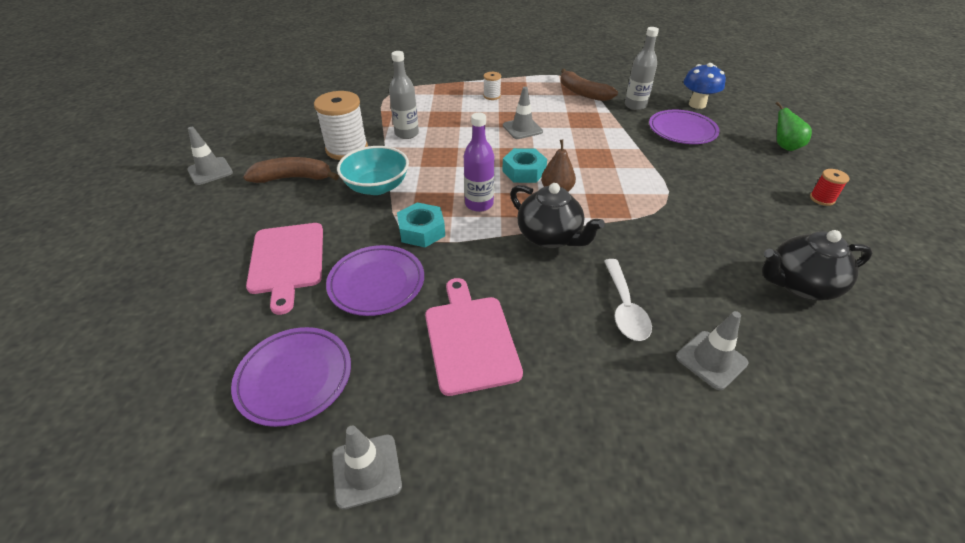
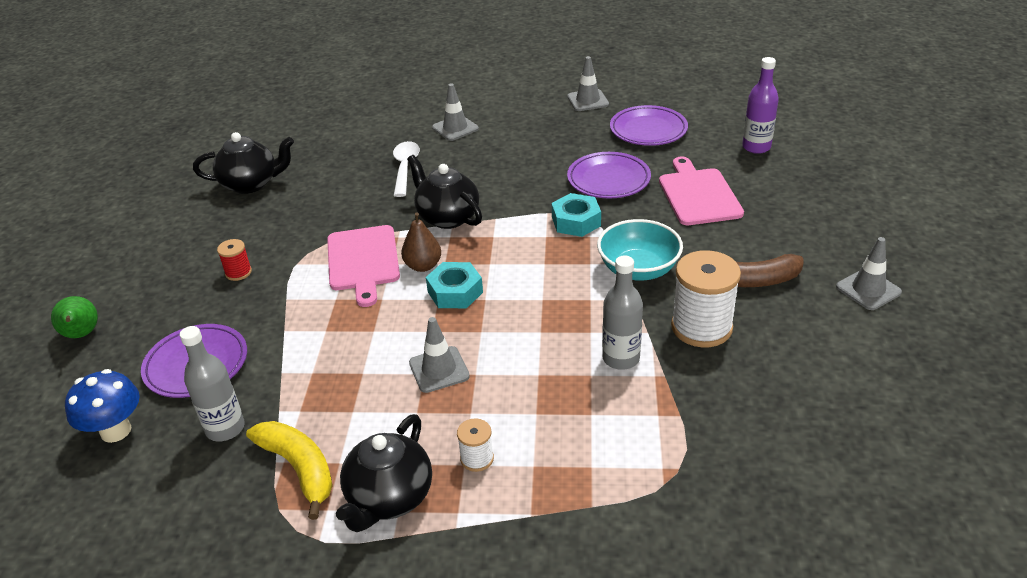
camera: 175 degrees left, 5 degrees down
(470, 339) = (528, 149): pink cutting board -> pink cutting board (363, 261)
(479, 204) = (515, 249): purple bottle -> purple bottle (756, 147)
(532, 85) = (389, 498): none -> black teapot
(582, 93) = (299, 468): brown banana -> yellow banana
(711, 360) = (362, 143): grey traffic cone -> grey traffic cone (455, 128)
(822, 199) = (132, 259): red spool -> red spool (238, 272)

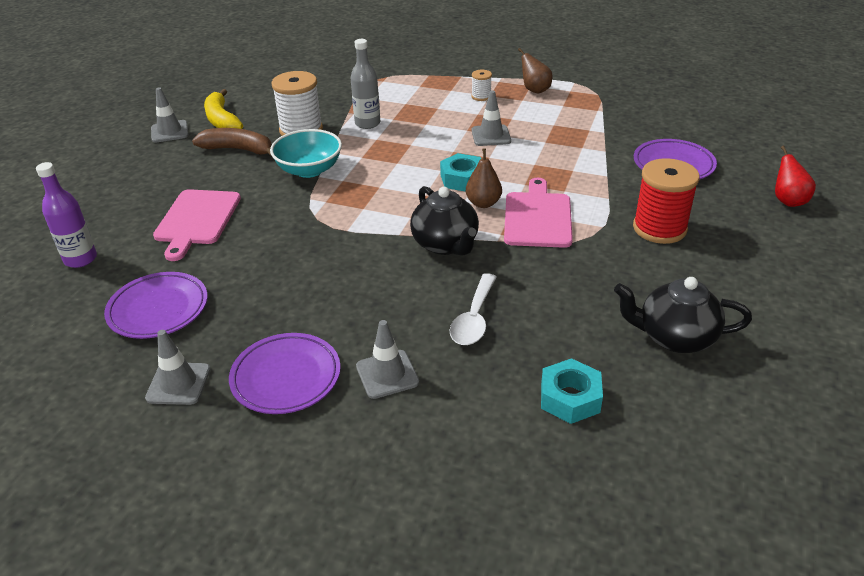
camera: 165 degrees left, 0 degrees up
(82, 334) = (788, 201): green pear -> red pear
(116, 431) = (717, 138): blue mushroom -> none
(225, 428) = (639, 129): grey bottle -> none
(238, 272) = (659, 228): red spool -> red spool, size x2.06
(299, 468) = (587, 106): yellow banana -> yellow banana (222, 120)
(389, 498) = (534, 90): black teapot -> brown pear
(576, 221) = (327, 216): turquoise nut -> turquoise nut (570, 398)
(608, 180) = (261, 253): purple plate -> purple plate (286, 377)

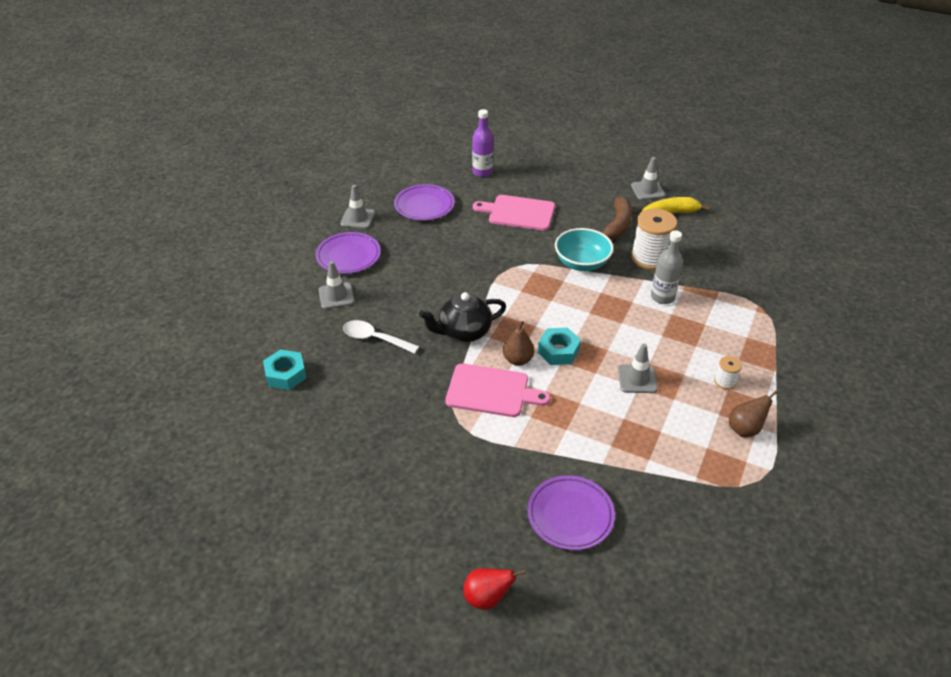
camera: 95 degrees right, 5 degrees up
(659, 228) = (459, 472): red spool -> none
(675, 337) = (320, 443): black teapot -> none

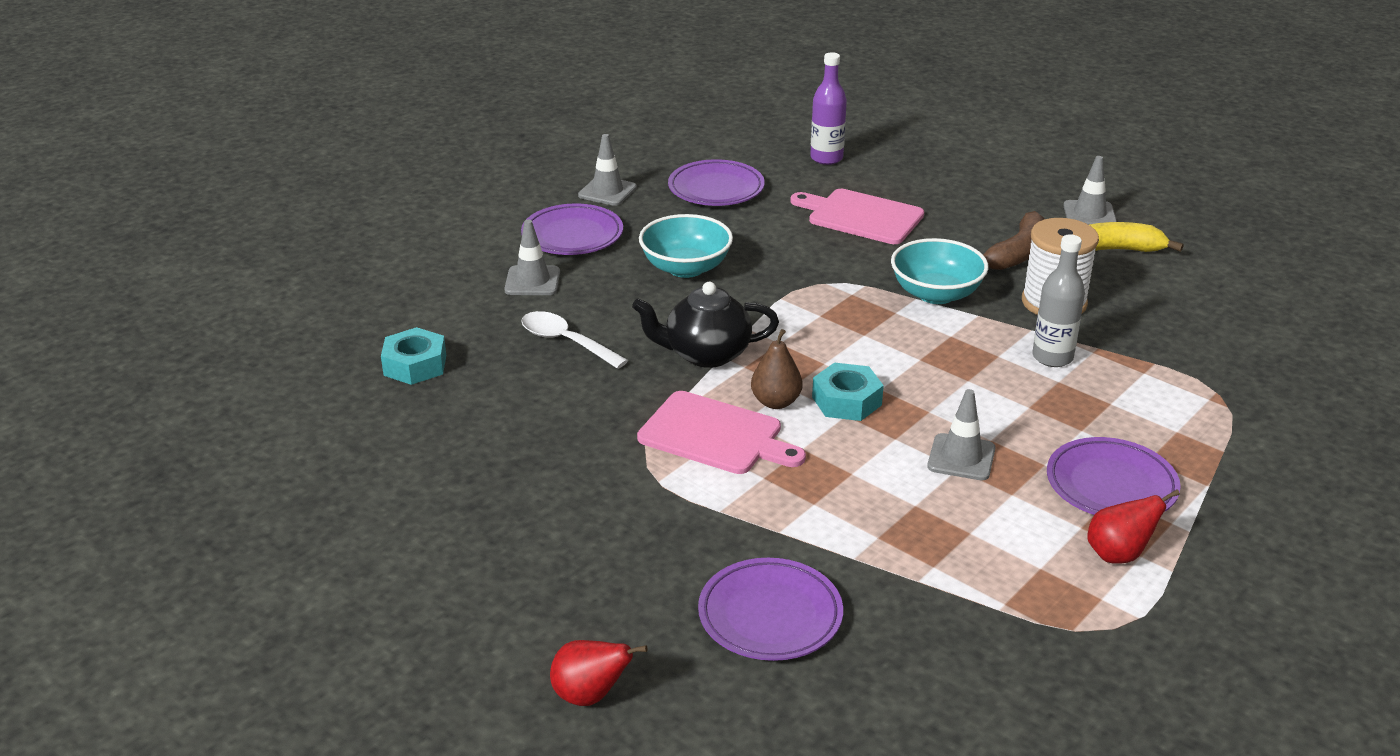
camera: 15 degrees right, 10 degrees down
(428, 269) = (686, 268): none -> turquoise bowl
(725, 382) = (1111, 485): white spool -> purple plate
(745, 429) = (1118, 555): brown pear -> red pear

